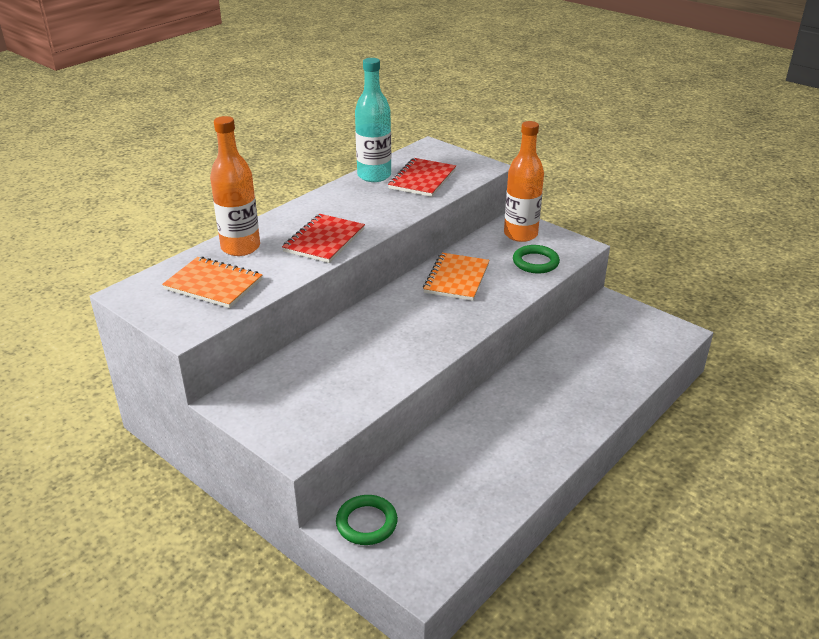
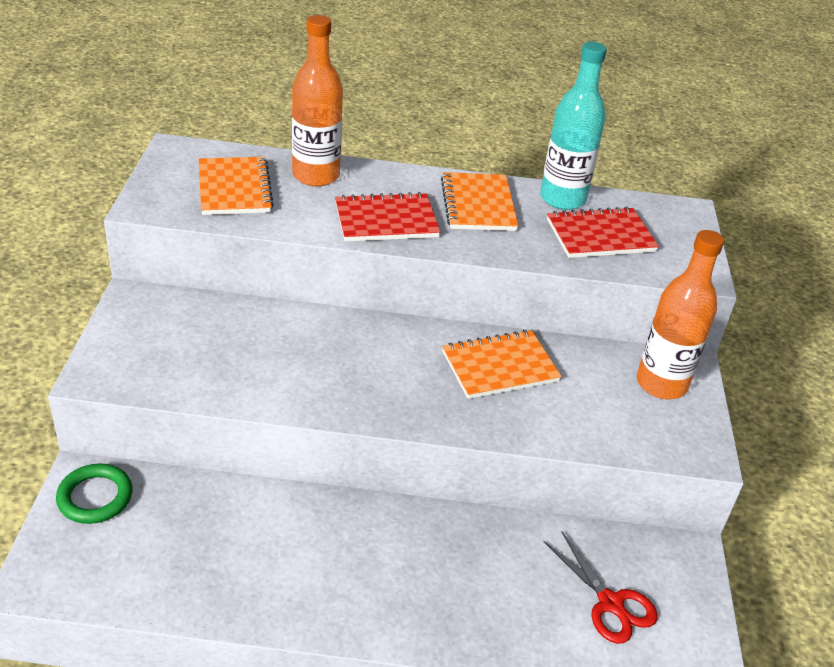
camera: 50 degrees right, 5 degrees up
(346, 204) = (478, 204): none -> orange notebook
(535, 262) = (613, 423): green ring -> none
(621, 342) = (610, 603): none -> red scissors

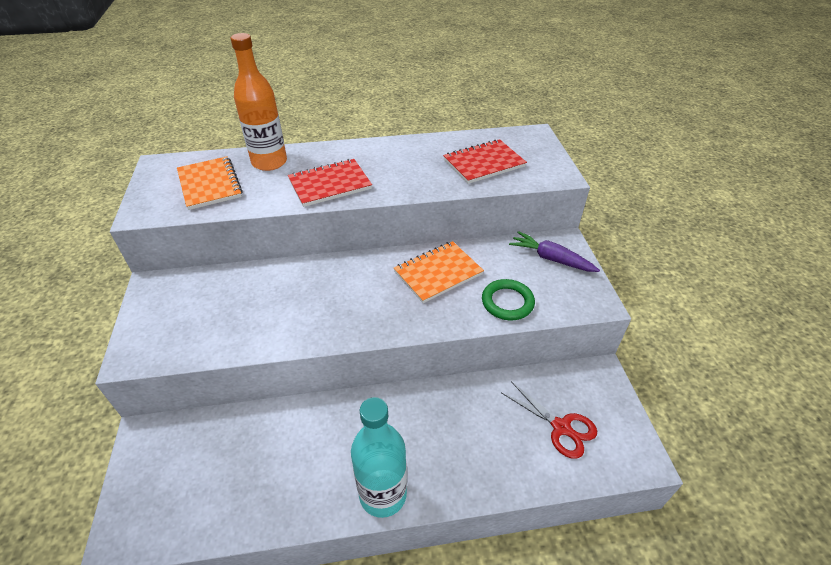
camera: 10 degrees left, 5 degrees up
(95, 497) = (157, 449): green ring -> green ring (507, 302)
(478, 204) = (392, 159): orange notebook -> none
(562, 199) = (449, 143): turquoise bottle -> turquoise bottle (383, 494)
(661, 384) = (551, 259): orange bottle -> purple carrot

